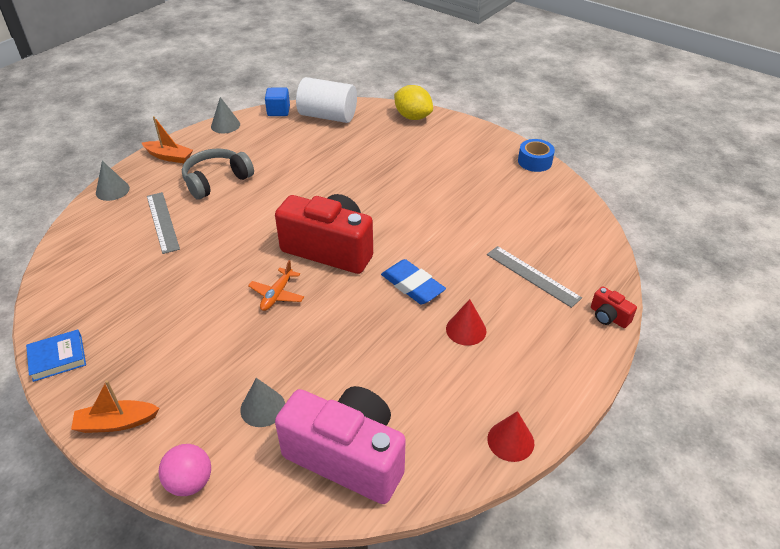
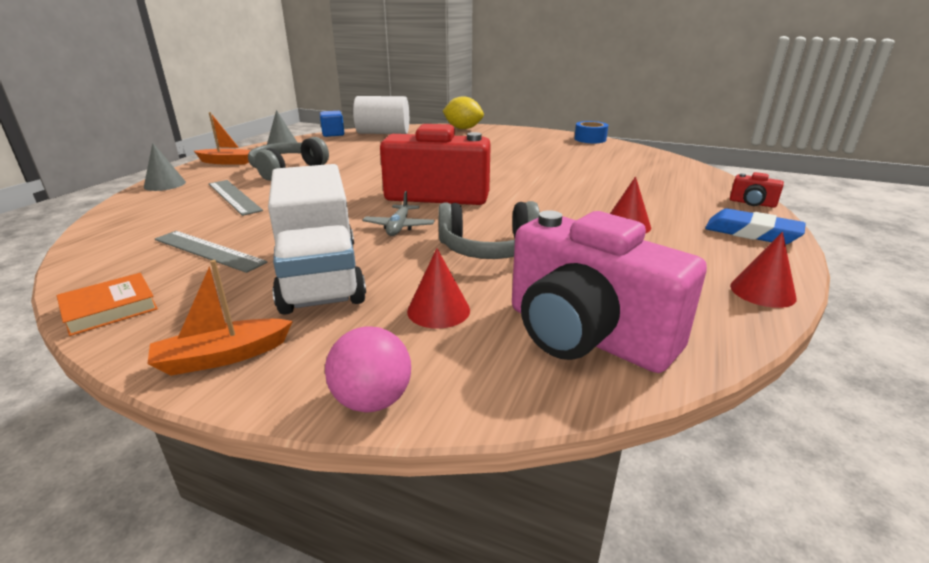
camera: 15 degrees left, 15 degrees down
(57, 358) = (110, 308): blue book -> orange book
(197, 351) = (320, 277): none -> white truck
(263, 408) = (438, 310): grey cone -> red cone
(277, 294) = (399, 227): orange plane -> grey plane
(333, 340) = (489, 248): none -> grey headphones
(347, 457) = (585, 335): pink camera -> pink camera turned 150 degrees counterclockwise
(412, 285) = (544, 206): blue eraser -> blue eraser (751, 233)
(532, 276) = (655, 190): grey ruler -> grey ruler (208, 251)

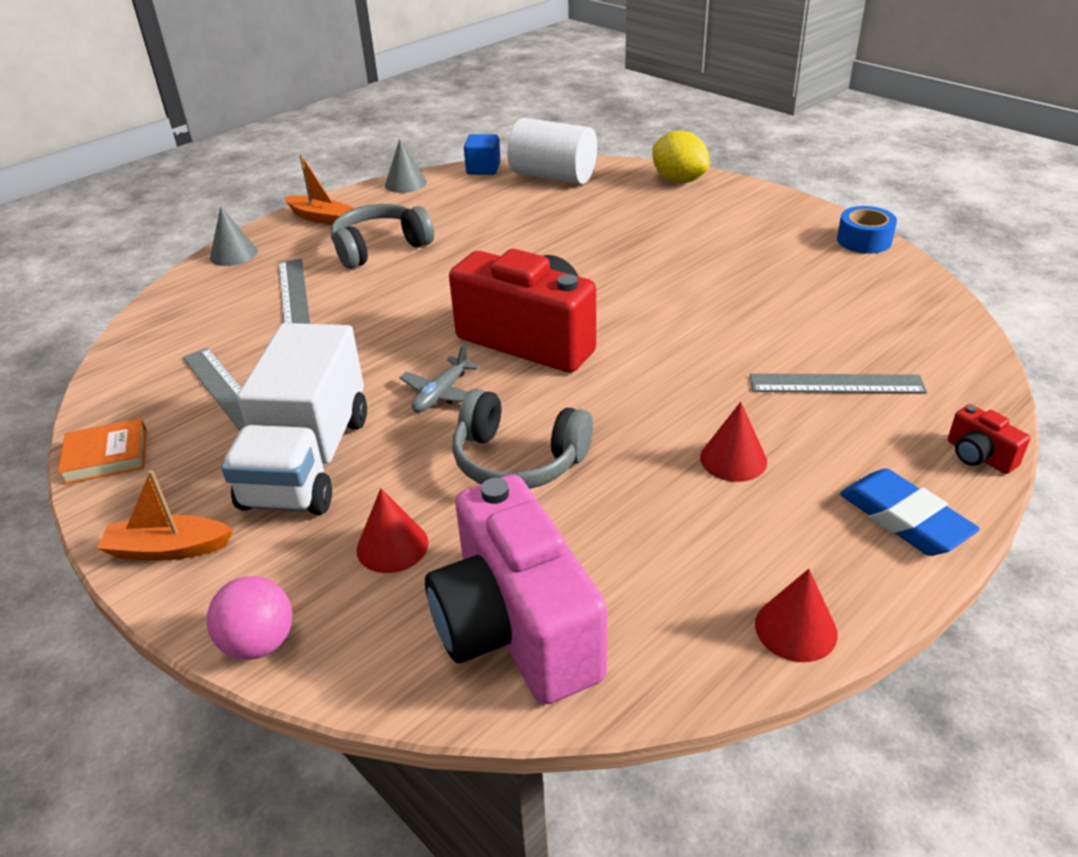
camera: 25 degrees right, 10 degrees up
(644, 188) = (836, 384): none -> grey ruler

